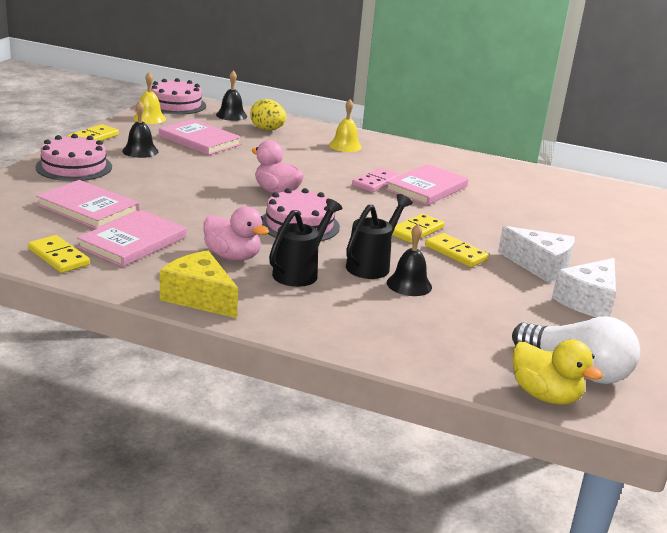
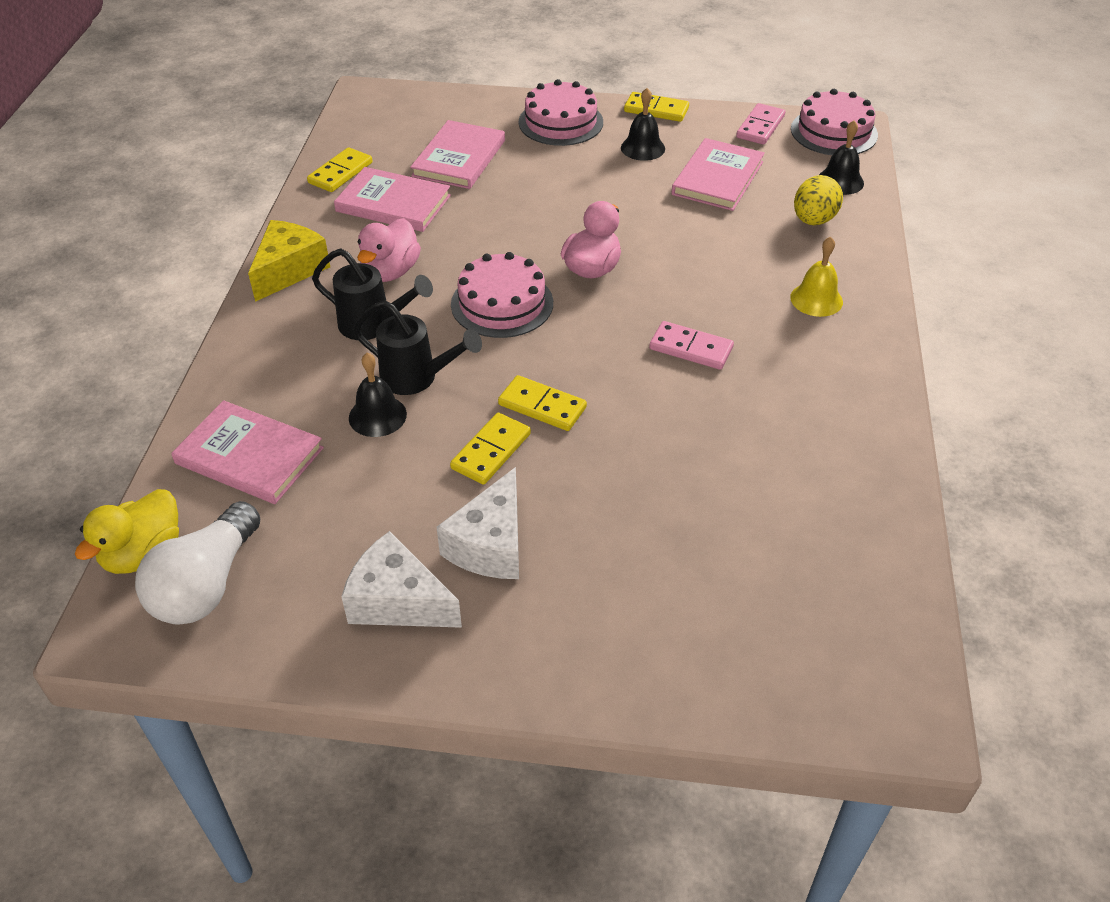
camera: 80 degrees right, 20 degrees up
(149, 118) = (760, 127): yellow bell -> pink domino
(426, 188) = (709, 401): pink book -> pink book (249, 455)

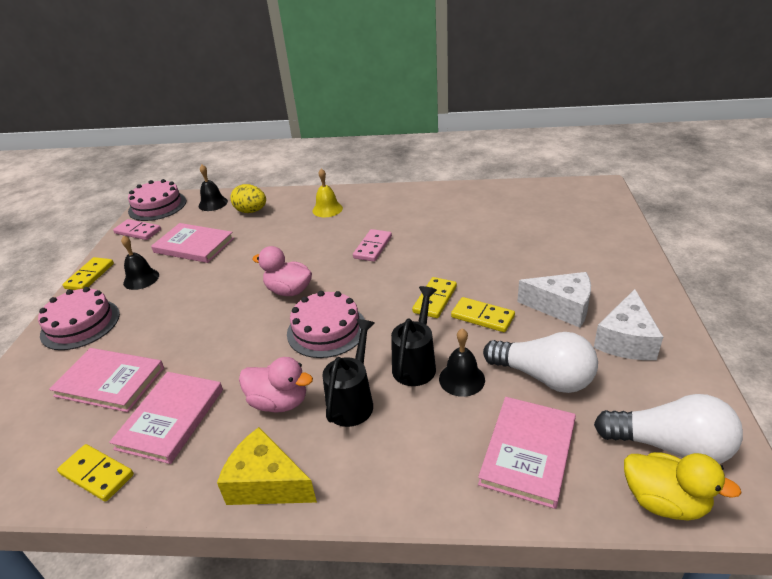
camera: 90 degrees left, 10 degrees down
(355, 493) = (544, 377): none -> white light bulb

